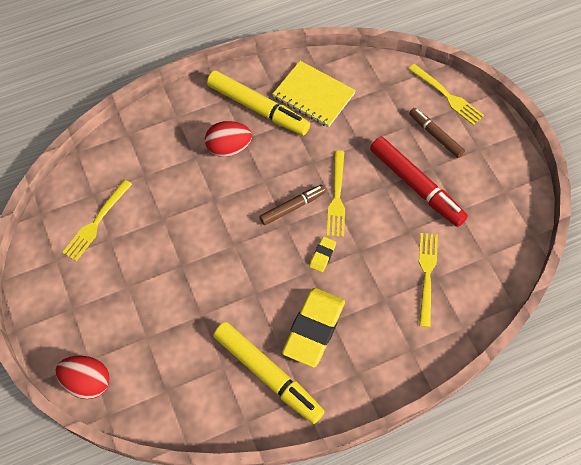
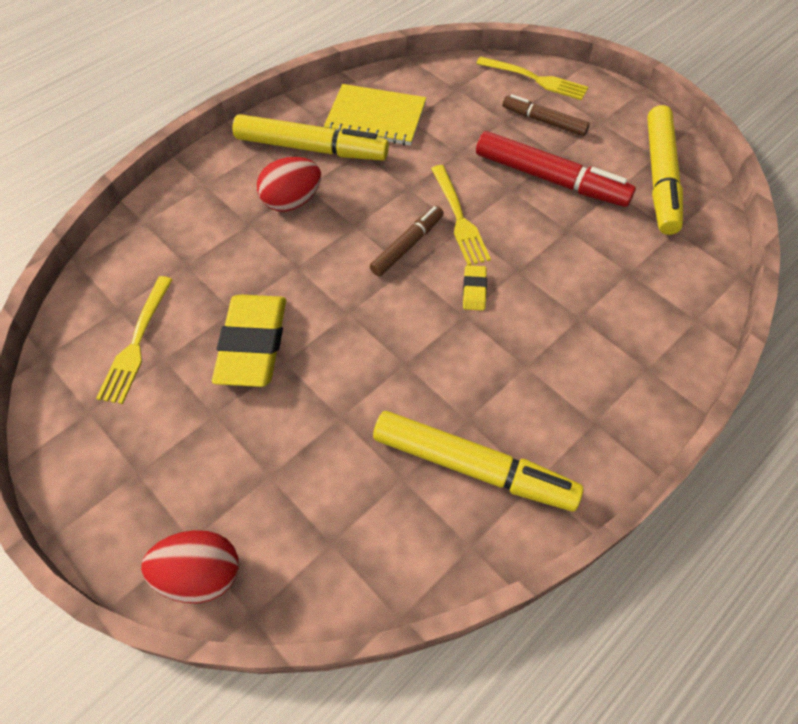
camera: 20 degrees left, 5 degrees down
(314, 329) = (507, 384): yellow eraser -> yellow eraser (253, 344)
(426, 274) = (617, 272): yellow fork -> none
(498, 209) = (660, 177): none -> yellow marker

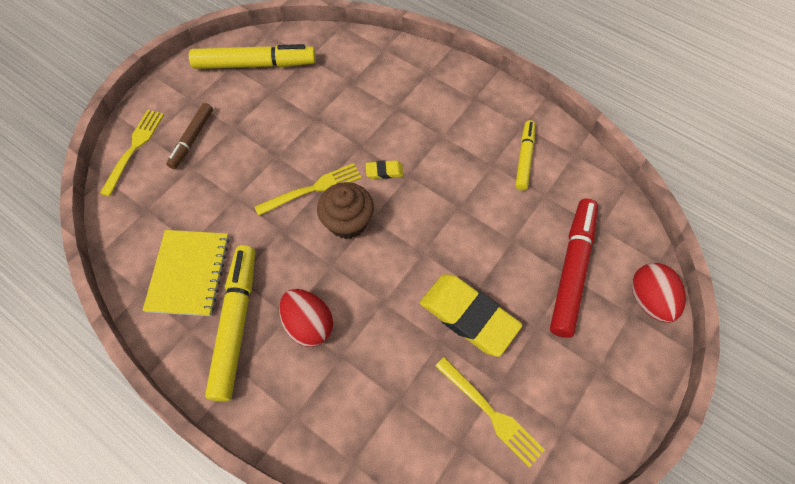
camera: 100 degrees left, 5 degrees up
(136, 343) = (491, 413): yellow fork -> yellow fork turned 45 degrees clockwise
(253, 344) = (468, 316): yellow eraser -> yellow eraser turned 45 degrees clockwise
(407, 245) = (347, 222): brown marker -> brown cupcake
(472, 466) = (524, 158): yellow marker -> yellow marker, size x0.59
(550, 178) = (262, 131): red marker -> red marker (571, 270)

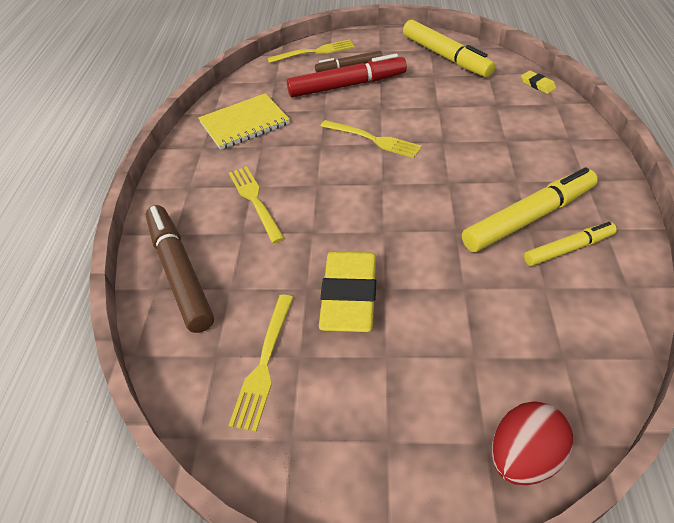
camera: 60 degrees right, 15 degrees down
(235, 324) = (224, 165): yellow marker -> yellow marker (528, 218)
(309, 324) = (254, 200): red egg -> yellow fork
(347, 222) = (364, 172): brown cupcake -> none
(349, 433) = (180, 273): none -> brown marker
(384, 171) = (435, 167): yellow eraser -> yellow eraser (537, 85)
(571, 270) = (481, 355): red marker -> red marker (346, 85)

